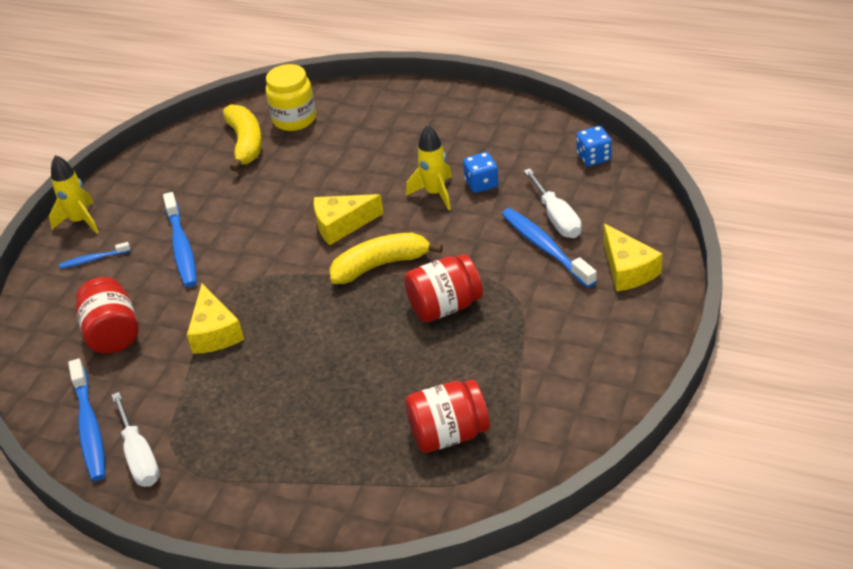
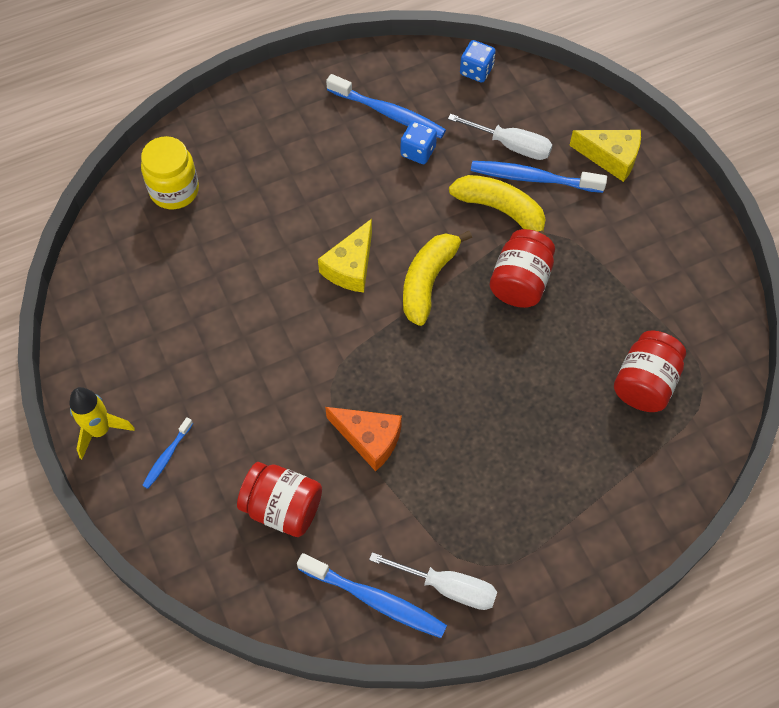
camera: 50 degrees left, 20 degrees up
(181, 247) = (236, 386): blue toothbrush -> blue toothbrush (389, 113)
(215, 332) = (369, 439): yellow cheese -> orange cheese
(245, 143) = (159, 245): yellow banana -> yellow banana (501, 210)
(435, 193) = (392, 185): yellow rocket -> none

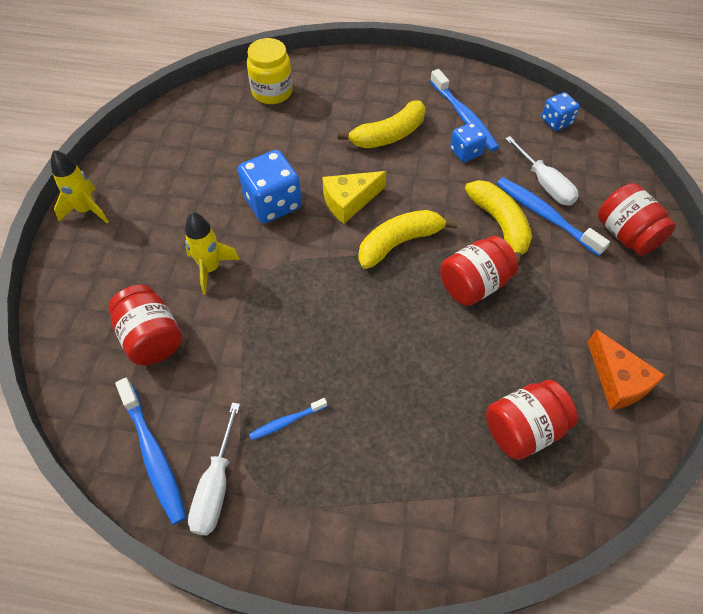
camera: 35 degrees right, 5 degrees down
(167, 456) = (110, 253): blue toothbrush -> blue toothbrush (286, 422)
(278, 411) = (210, 268): none -> yellow rocket
(280, 311) = (273, 203): none -> blue dice
(332, 174) = (388, 135): none -> yellow banana
(369, 439) = (257, 329): orange cheese -> orange cheese (618, 380)
(447, 587) = (216, 485): white screwdriver -> white screwdriver turned 45 degrees clockwise
(611, 158) = (626, 234): yellow cheese -> red jar

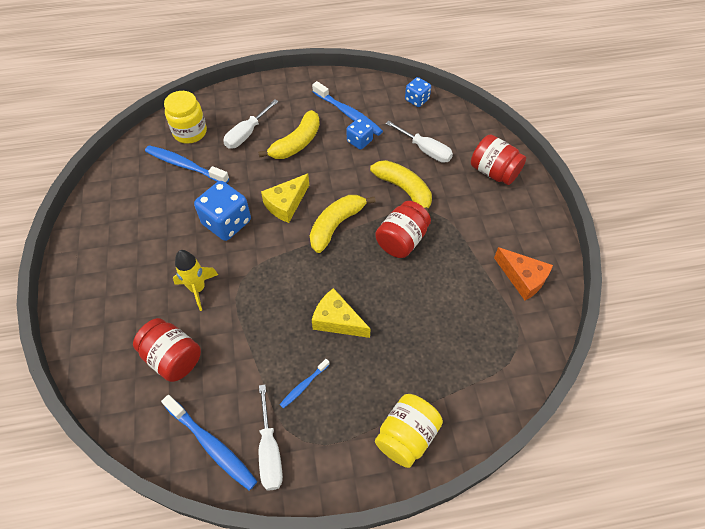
camera: 20 degrees left, 0 degrees up
(86, 210) = (73, 273): yellow rocket -> none
(335, 109) = (247, 133): none -> white screwdriver
(357, 356) = (337, 320): none -> yellow cheese
(388, 530) = (406, 436): none -> yellow jar
(523, 429) = (472, 333): red jar -> none
(545, 215) = (433, 174): blue toothbrush -> blue toothbrush (185, 165)

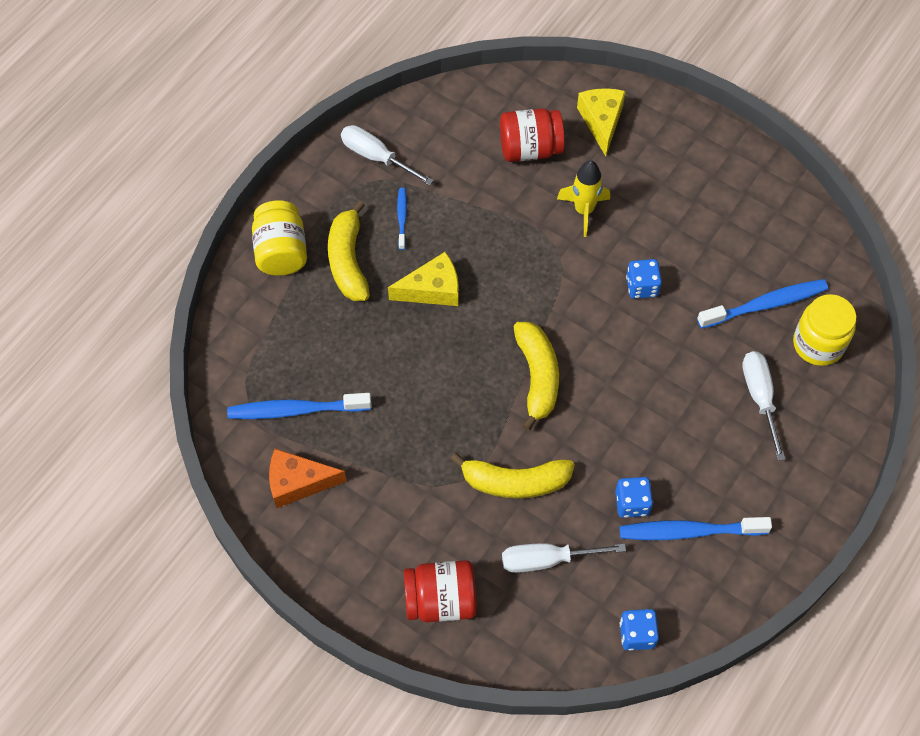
camera: 135 degrees right, 5 degrees up
(212, 446) = (423, 125): blue toothbrush -> blue toothbrush (295, 410)
(227, 222) = (642, 286): blue dice -> blue dice, size x0.58
(286, 204) = (612, 355): yellow cheese -> yellow cheese (601, 121)
(296, 143) = (693, 435): yellow banana -> yellow banana (348, 260)
(401, 240) = (456, 418): red jar -> none

